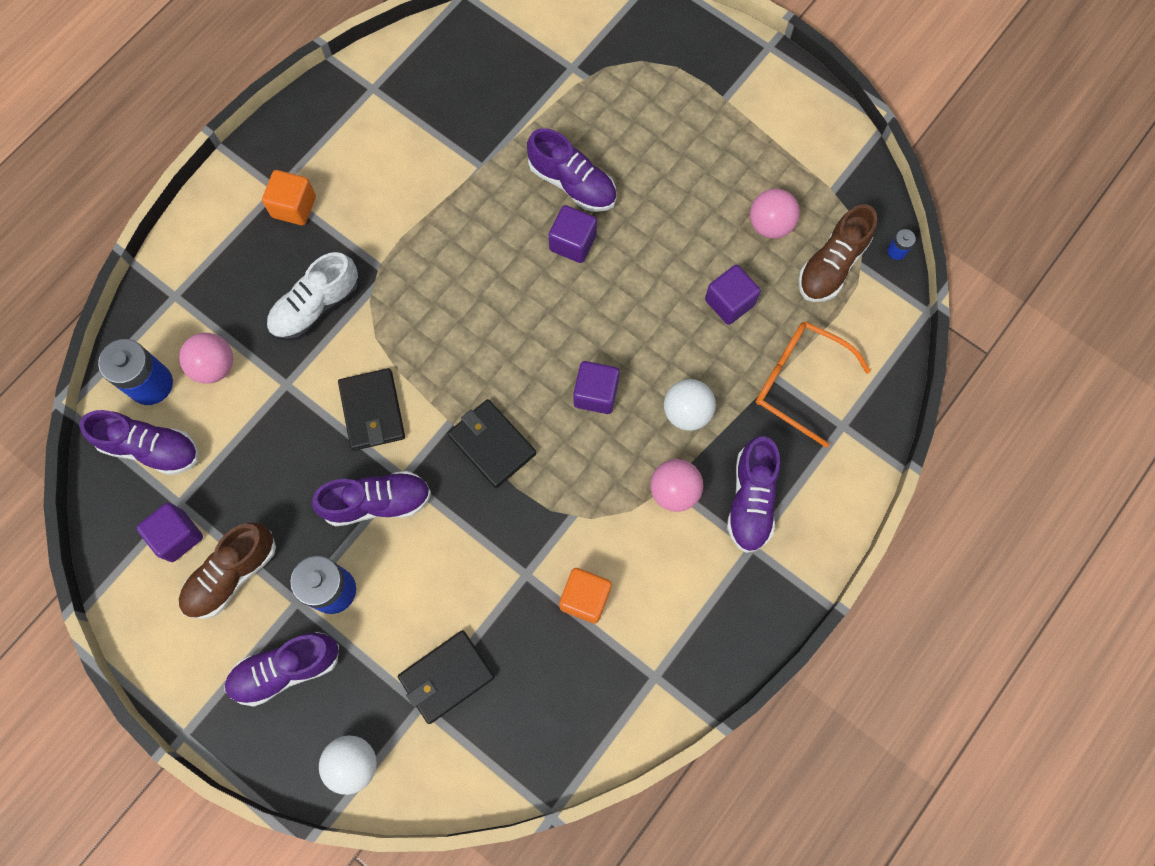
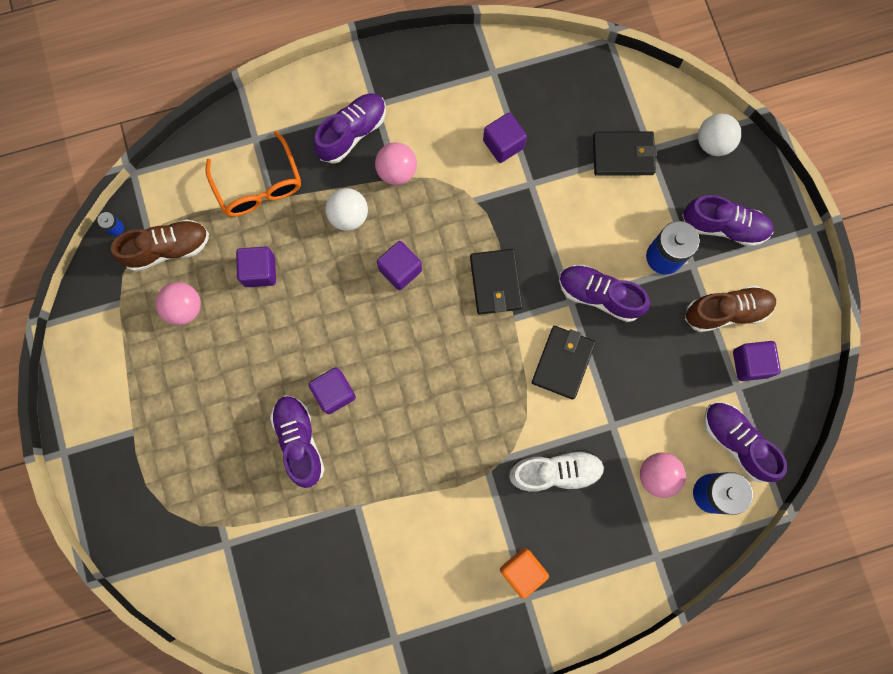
camera: 145 degrees left, 5 degrees up
(585, 598) = (503, 144): orange cube -> purple cube

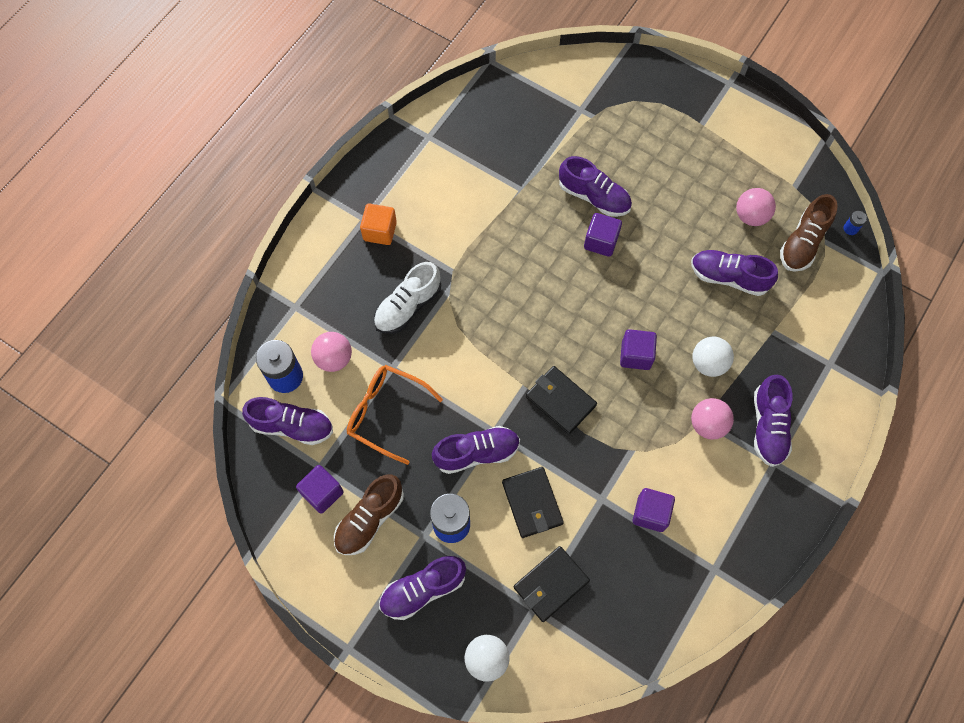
camera: 140 degrees right, 10 degrees down
(258, 185) = (792, 333): orange glasses -> orange glasses (387, 413)
(259, 271) = (728, 277): purple cube -> purple shoe
(563, 362) = (463, 383): black wallet -> black wallet (532, 503)

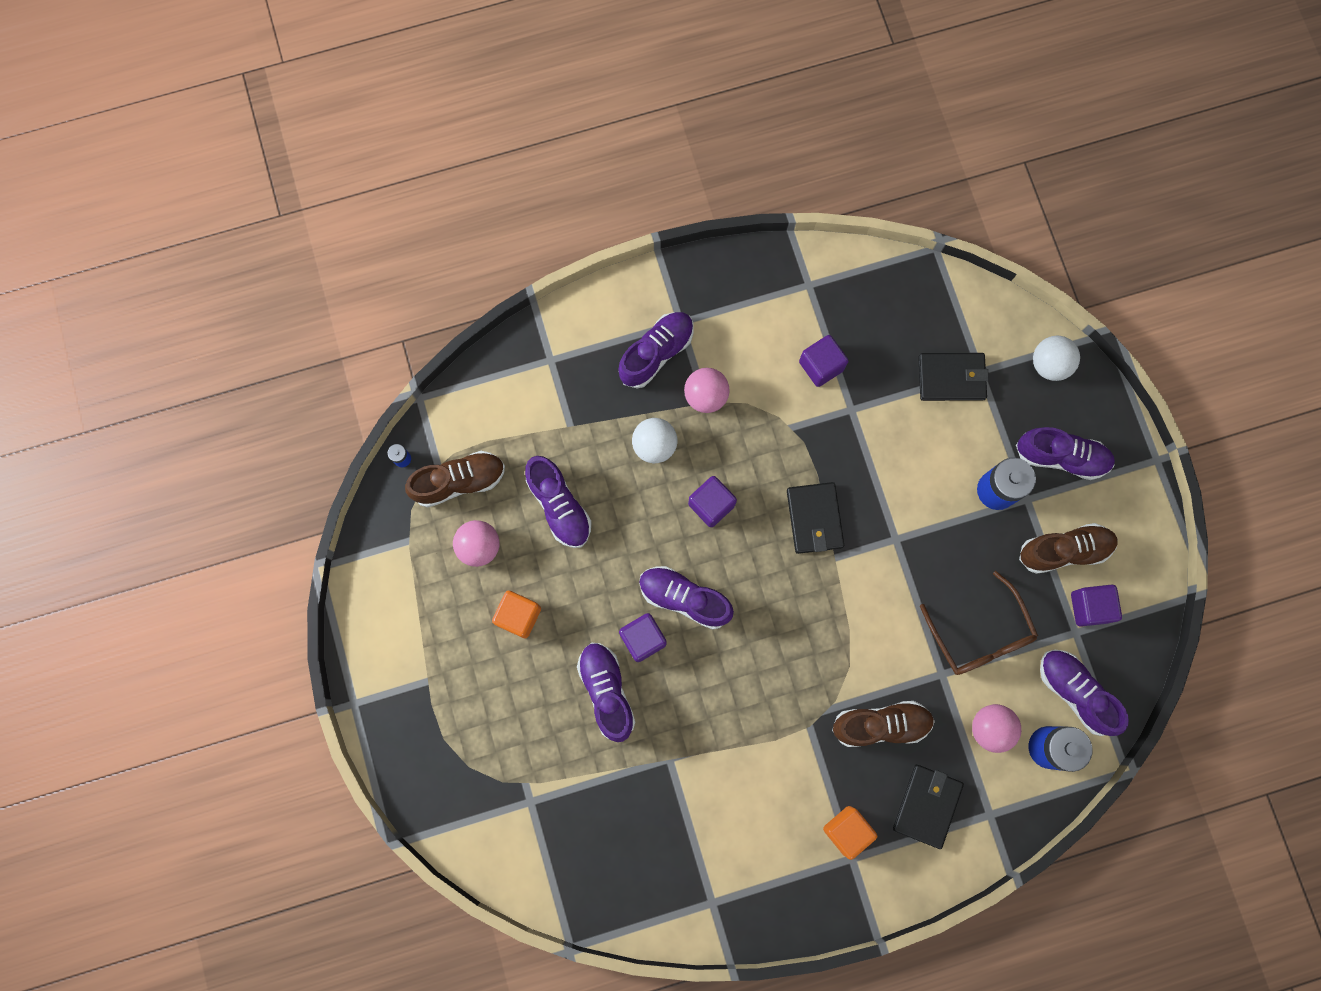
camera: 140 degrees left, 10 degrees up
(387, 413) = (979, 634): orange glasses -> brown glasses
(408, 306) = (881, 724): white shoe -> brown shoe
(477, 453) = (926, 533): purple shoe -> purple shoe (684, 598)
(532, 503) = (913, 452): black wallet -> black wallet (927, 805)
(687, 197) = (519, 616): none -> orange cube

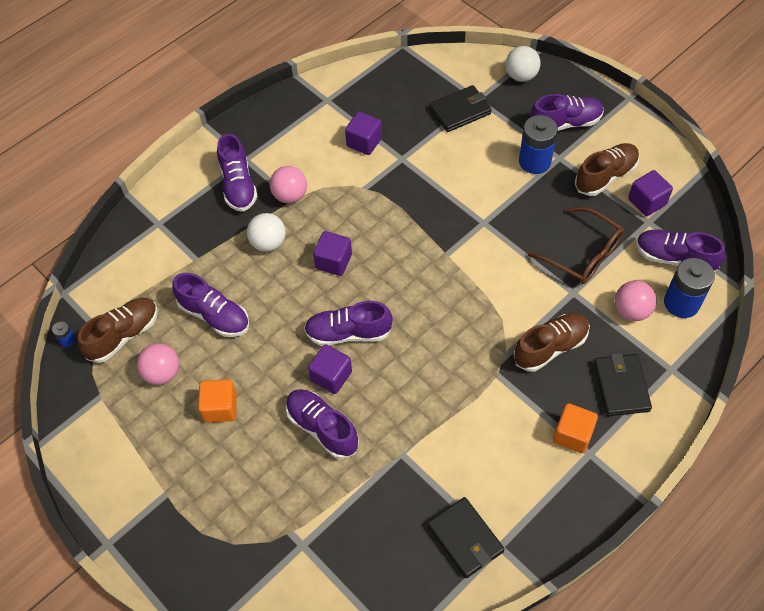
camera: 25 degrees left, 20 degrees down
(656, 353) = (238, 185): purple shoe -> purple shoe turned 150 degrees clockwise
(814, 519) = (416, 236): black wallet -> black wallet (465, 539)

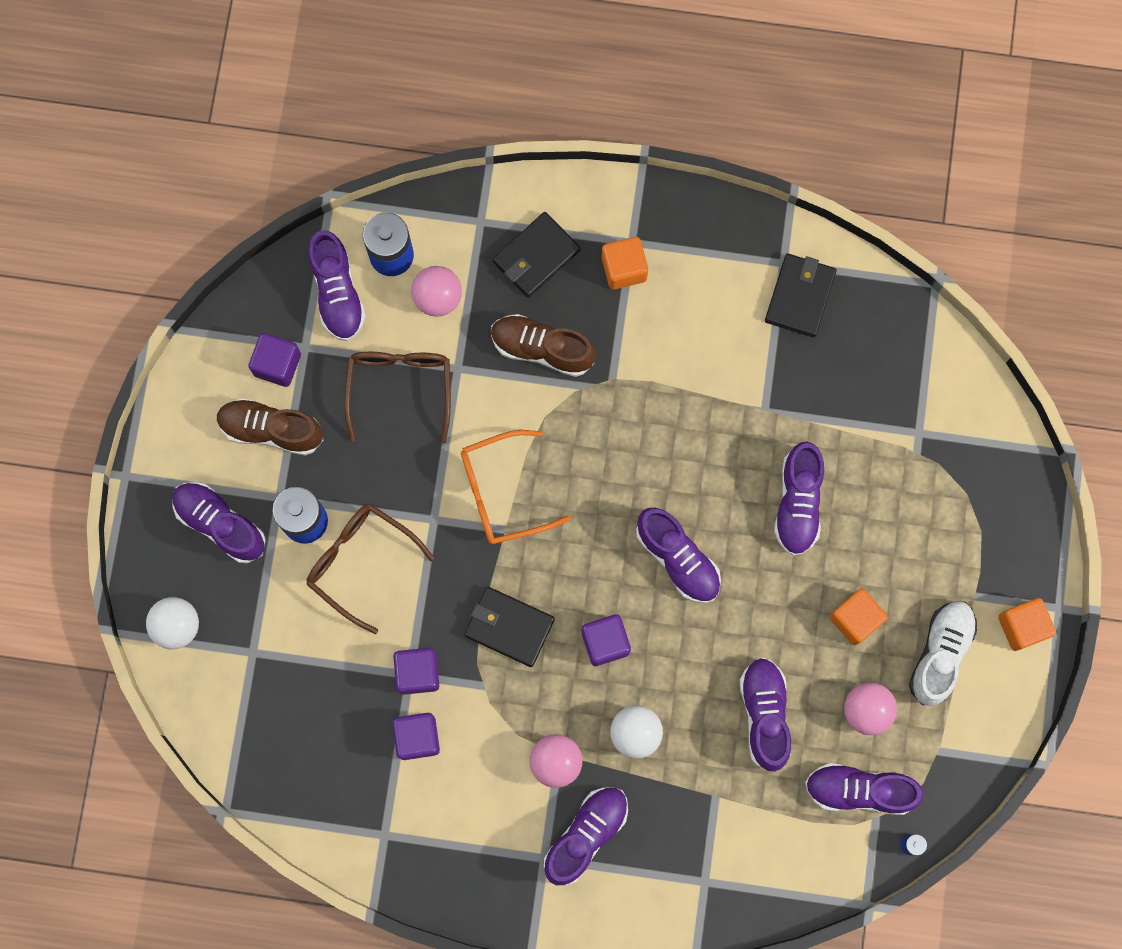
camera: 130 degrees left, 20 degrees up
(119, 509) = (1022, 626): none -> orange cube
(124, 335) = (859, 790): brown shoe -> purple shoe
(152, 443) = (940, 653): none -> white shoe
(331, 376) = (738, 538): purple cube -> purple cube (418, 673)
(460, 111) = (287, 659): black wallet -> black wallet (509, 627)
(471, 267) = (503, 492): none -> orange glasses
(486, 173) = (361, 563): none -> brown glasses

